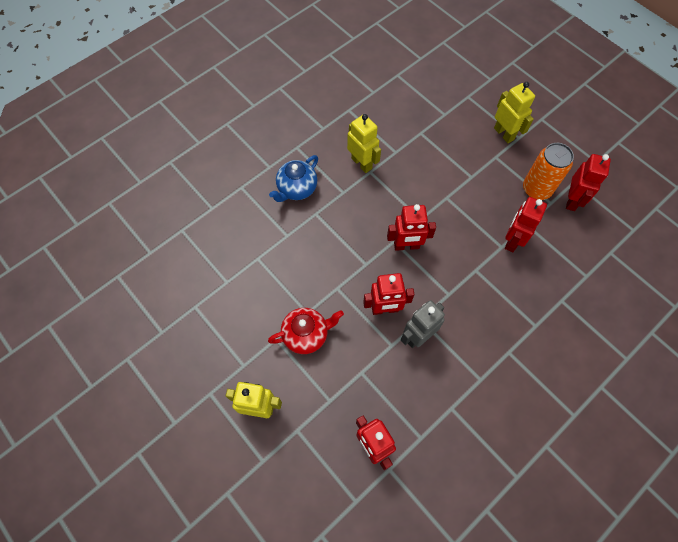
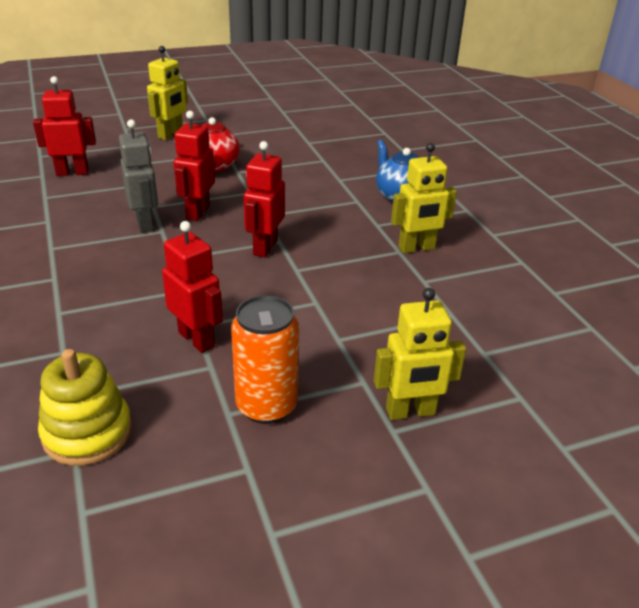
camera: 110 degrees right, 30 degrees down
(572, 200) = (212, 445): red robot -> none
(599, 253) = (87, 432): none -> yellow stacking toy

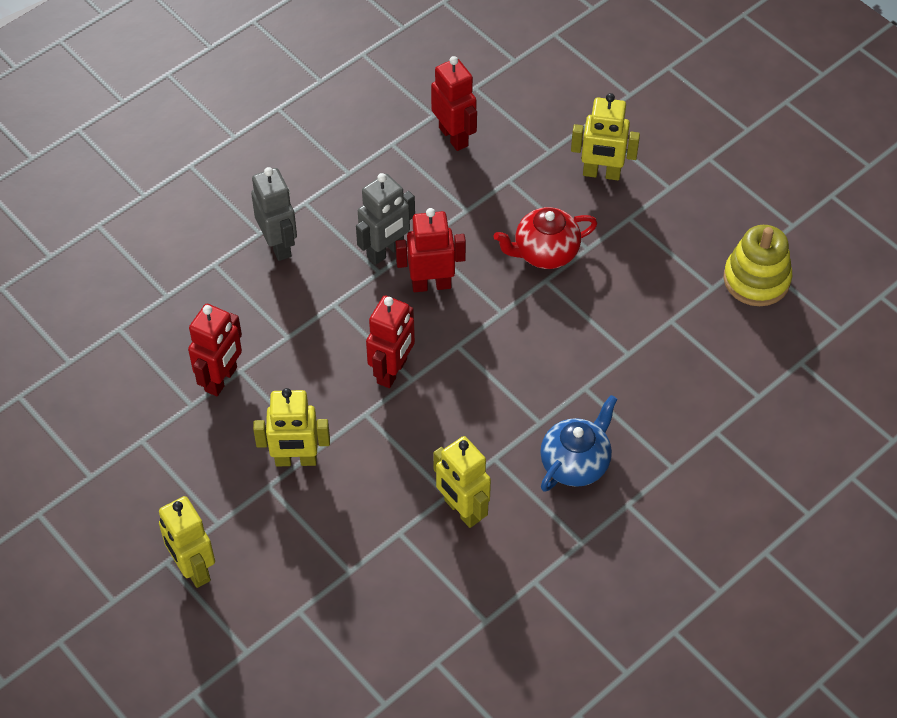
camera: 70 degrees right, 20 degrees up
(79, 271) = (279, 245): none -> grey robot
(87, 432) = (88, 360): yellow stacking toy -> yellow stacking toy (756, 279)
(265, 247) = (392, 371): red robot -> red robot turned 120 degrees clockwise
(266, 406) = (160, 463): orange can -> none
(320, 316) = (296, 460): none -> yellow robot

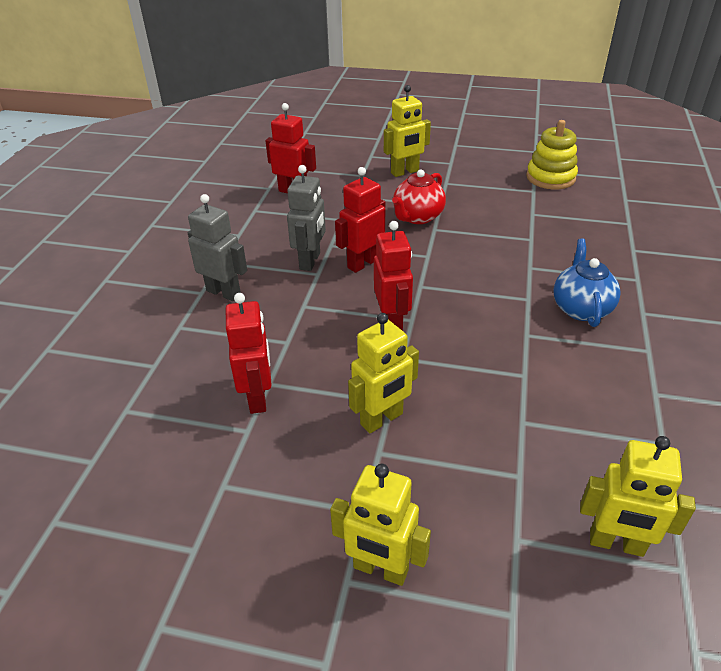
camera: 35 degrees left, 15 degrees down
(462, 510) = (547, 378): yellow robot -> yellow robot (616, 543)

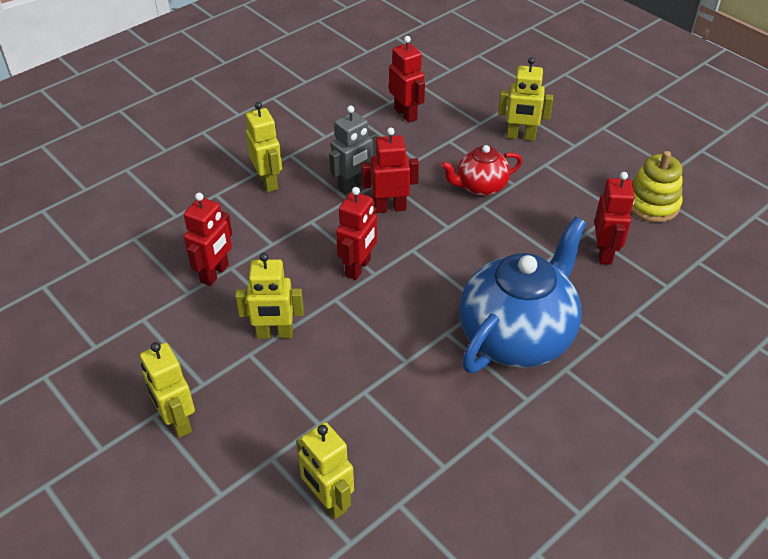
camera: 35 degrees right, 5 degrees up
(224, 292) = (268, 182): grey robot -> yellow robot
(562, 221) = (604, 253): none -> red robot
(581, 308) = (517, 336): blue teapot -> blue teapot, size x1.91

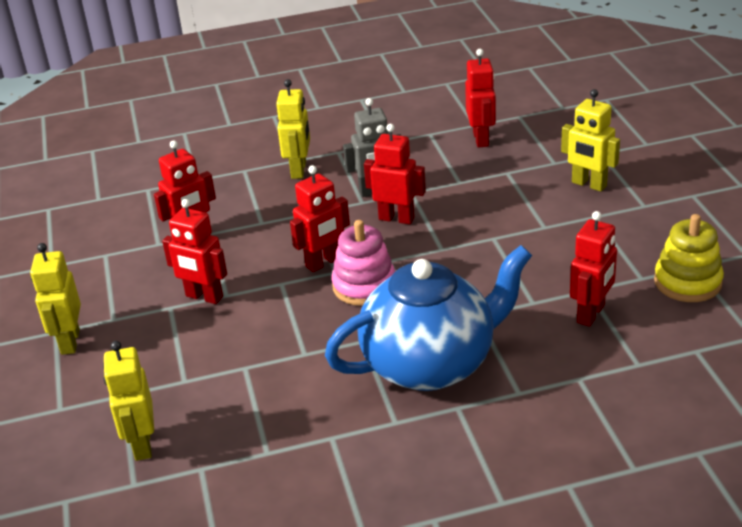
camera: 30 degrees right, 10 degrees down
(274, 334) = (204, 297): yellow robot -> red robot
(410, 280) = (364, 286): none -> pink stacking toy
(480, 187) = (505, 221): red teapot -> none

